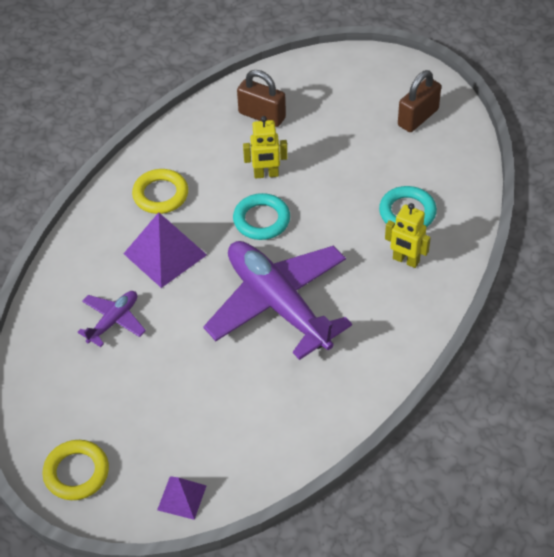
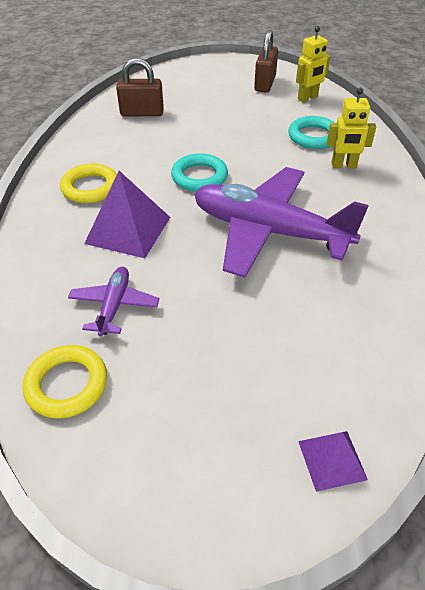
camera: 30 degrees left, 5 degrees down
(76, 472) = (181, 495): yellow ring -> yellow ring (67, 384)
(266, 174) = (177, 146): yellow robot -> yellow robot (308, 98)

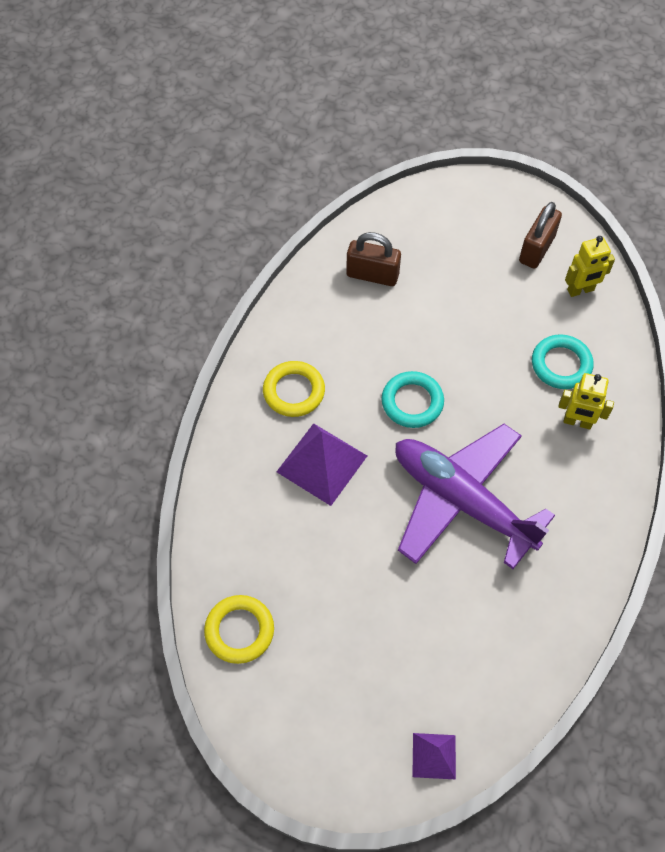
camera: 15 degrees right, 15 degrees up
(114, 306) = (292, 557): purple plane -> none

